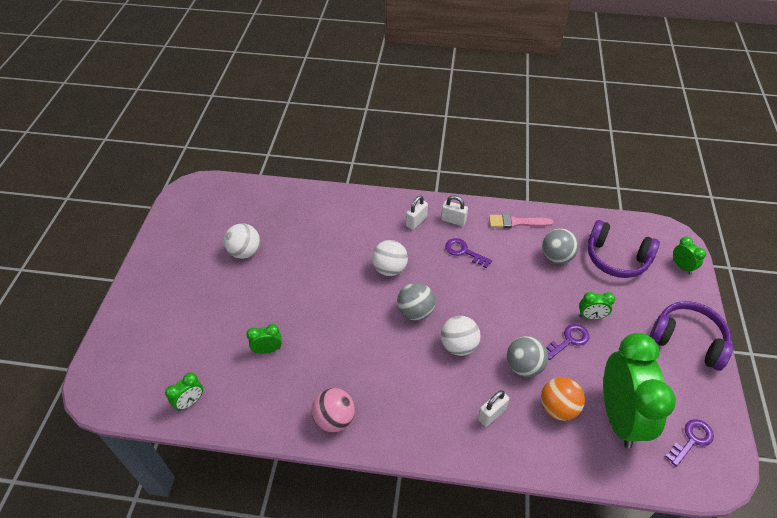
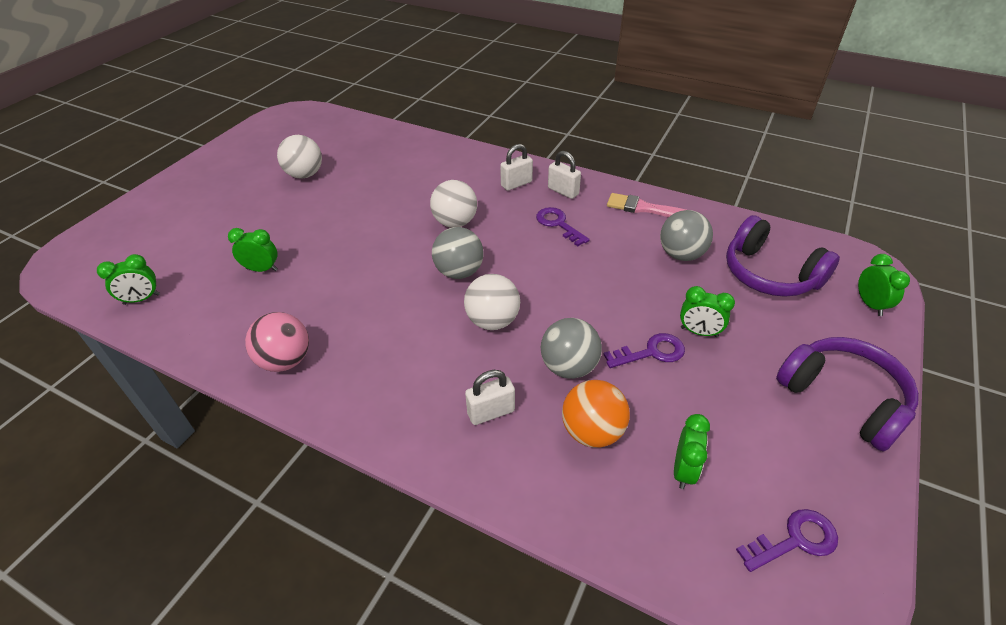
camera: 20 degrees right, 5 degrees down
(619, 416) = (683, 470): green clock -> green clock, size x0.41

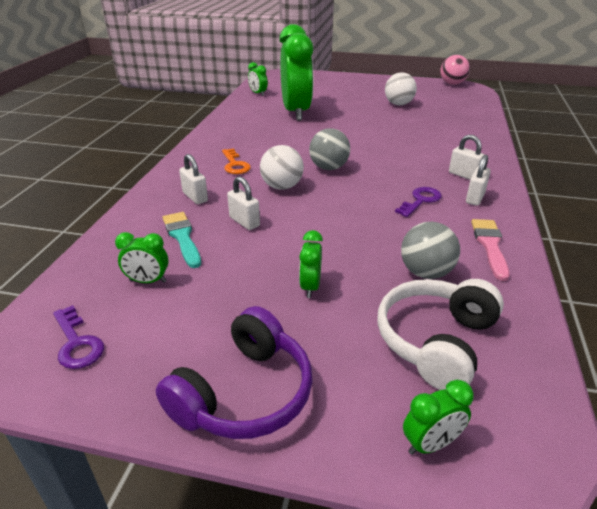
camera: 75 degrees right, 10 degrees down
(262, 269) = (296, 112): green clock -> green clock, size x2.46
(285, 360) = (224, 133): pink ball -> pink ball (452, 84)
(409, 359) = (235, 164): none -> orange key
(455, 222) = (386, 158): white ball -> none
(569, 367) = (244, 222): grey ball -> white padlock
(592, 431) = (182, 237): orange ball -> turquoise brush
(651, 352) = (273, 260): purple key -> none
(769, 274) = (436, 341): purple headphones -> white headphones

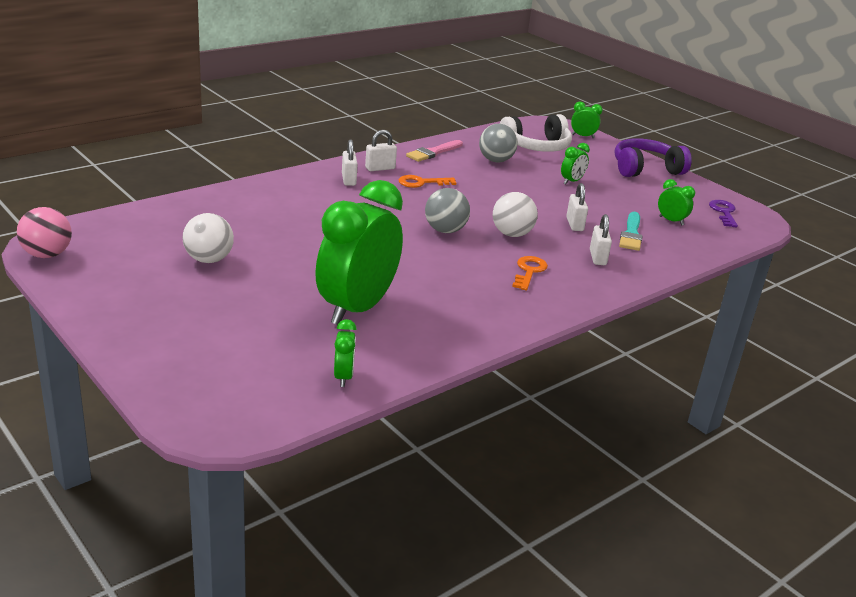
camera: 145 degrees left, 5 degrees down
(420, 201) = (422, 183): purple key -> orange key

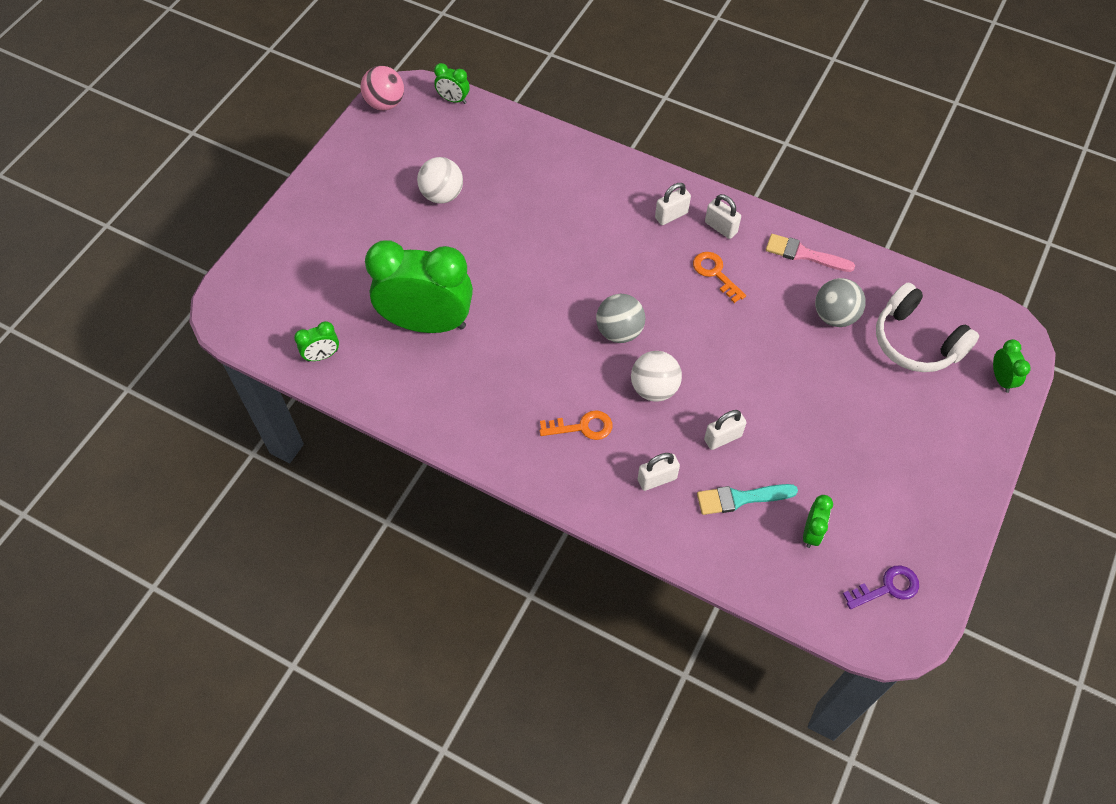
camera: 70 degrees right, 30 degrees up
(572, 181) = (840, 405): green clock -> green clock (453, 100)
(645, 169) = (952, 473): purple headphones -> none

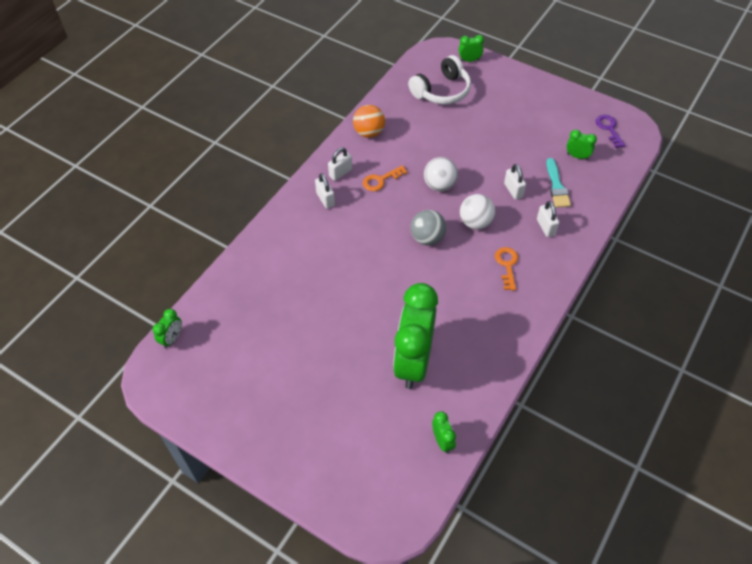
camera: 85 degrees left, 5 degrees down
(385, 104) = (163, 394): pink ball -> none
(442, 195) = (281, 349): white ball -> white ball (439, 185)
(804, 254) = (369, 133): pink brush -> orange ball
(834, 316) = (420, 125): grey ball -> none

